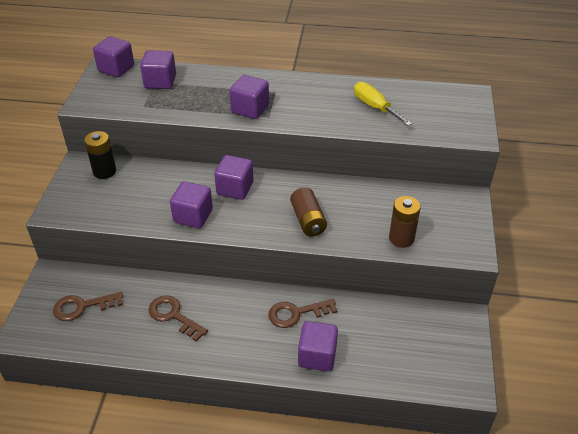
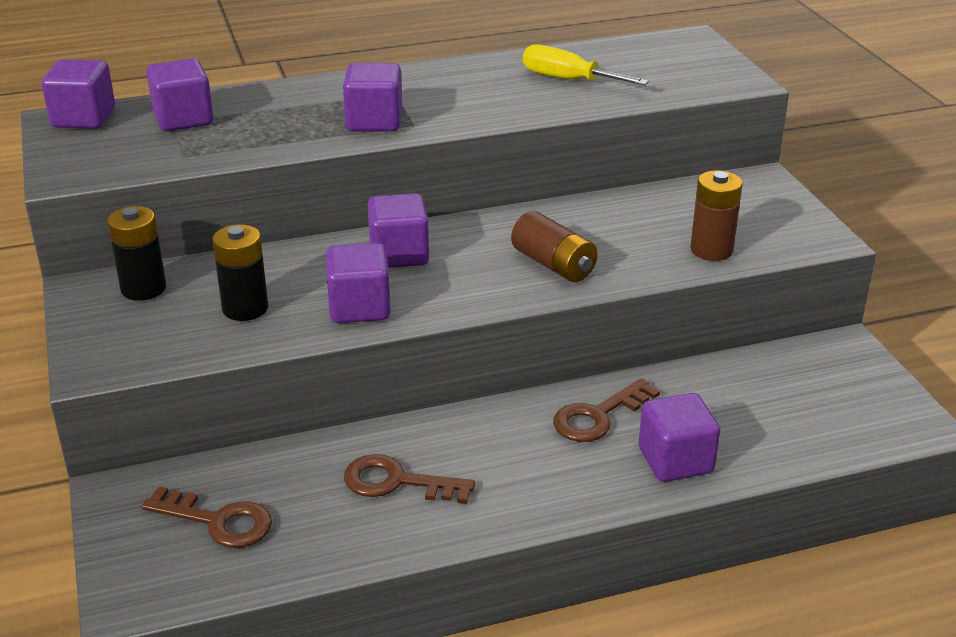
camera: 25 degrees left, 10 degrees down
(82, 307) = (218, 521): brown key -> brown key turned 120 degrees counterclockwise
(141, 199) = (245, 308): none -> black battery

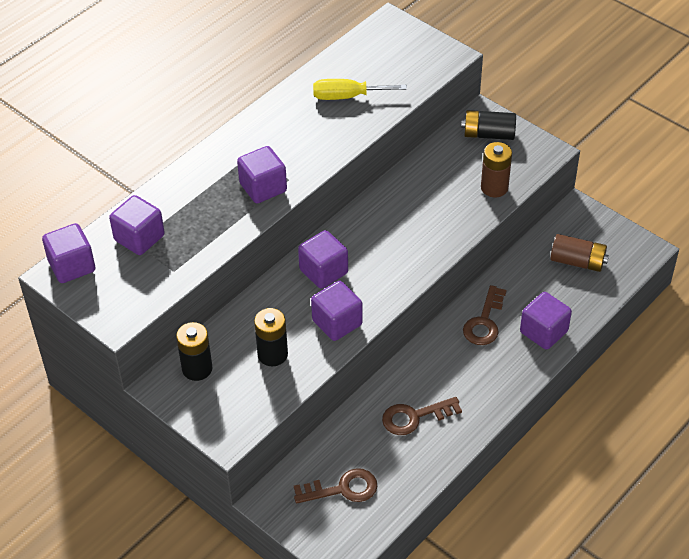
camera: 30 degrees left, 15 degrees up
(553, 264) = (417, 239): brown battery -> brown battery (577, 261)
(753, 199) = (488, 134): none -> black battery

